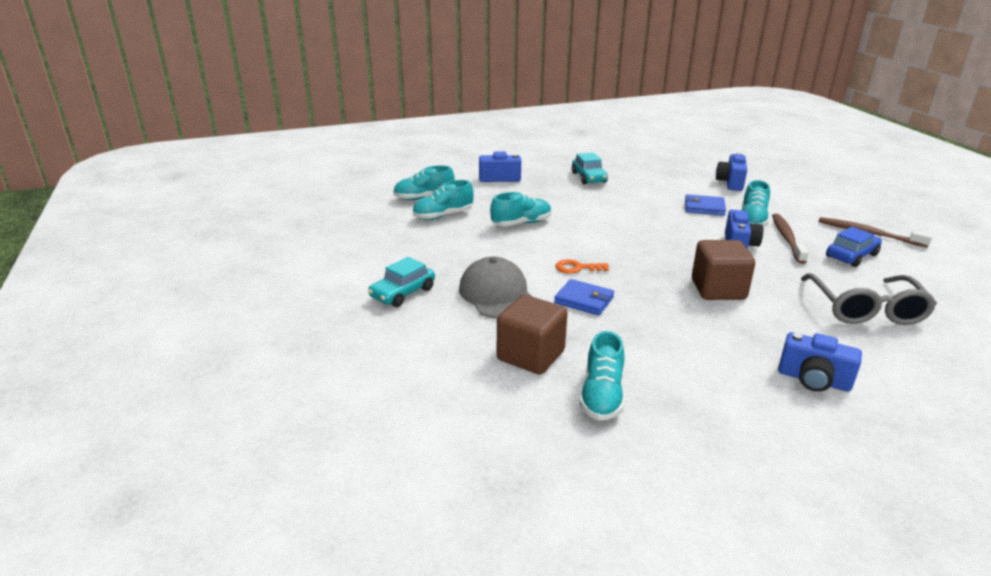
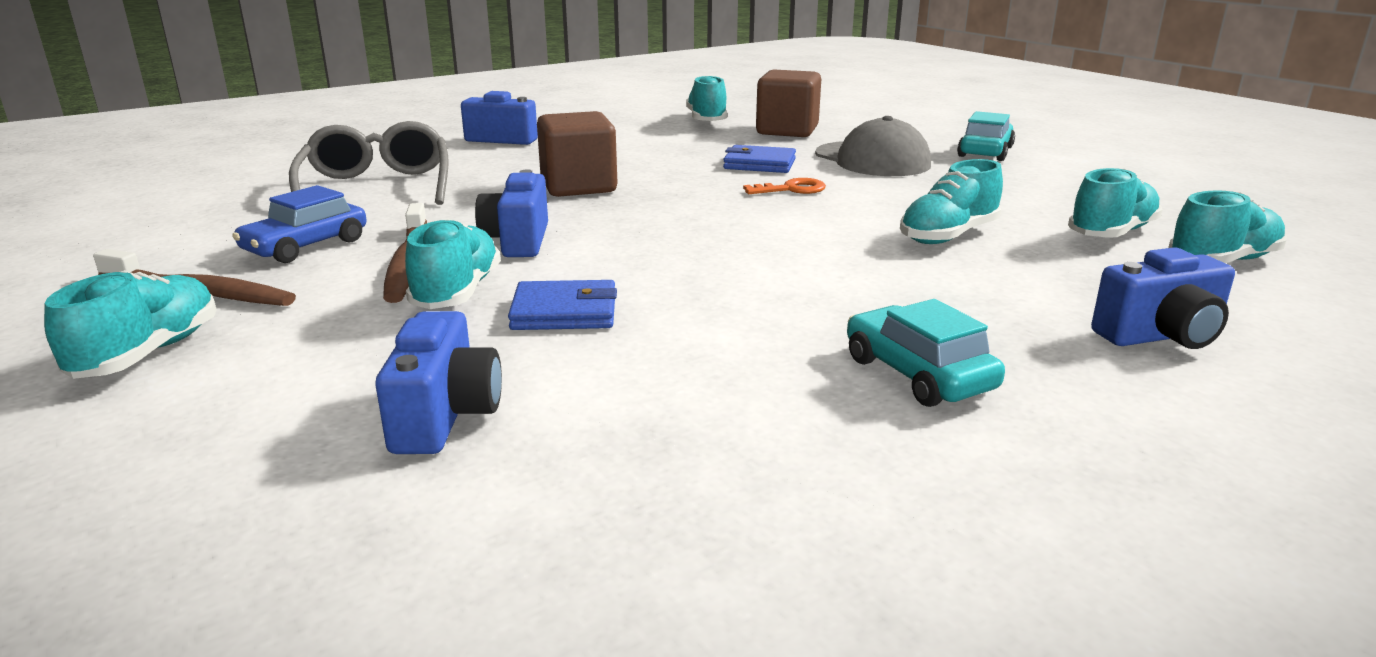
camera: 165 degrees right, 5 degrees down
(849, 210) = (148, 353): none -> turquoise shoe

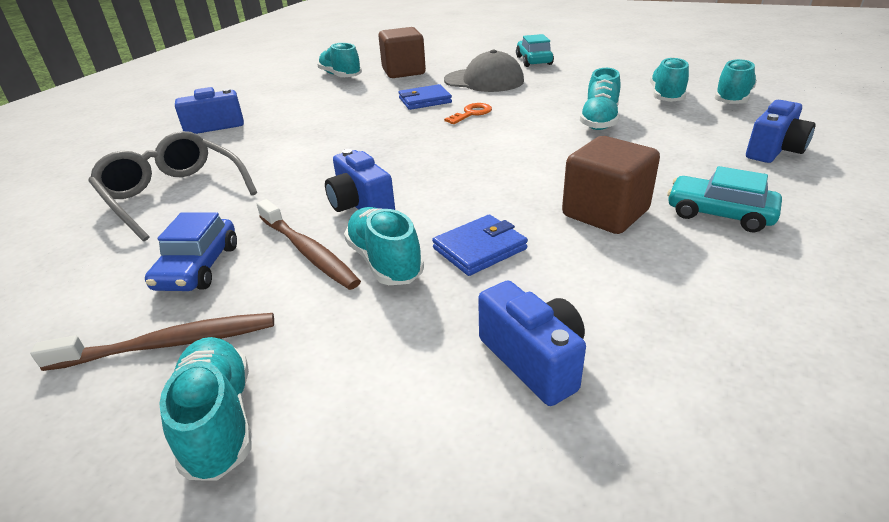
camera: 30 degrees left, 10 degrees up
(578, 187) = (334, 150): brown cube -> brown cube (605, 213)

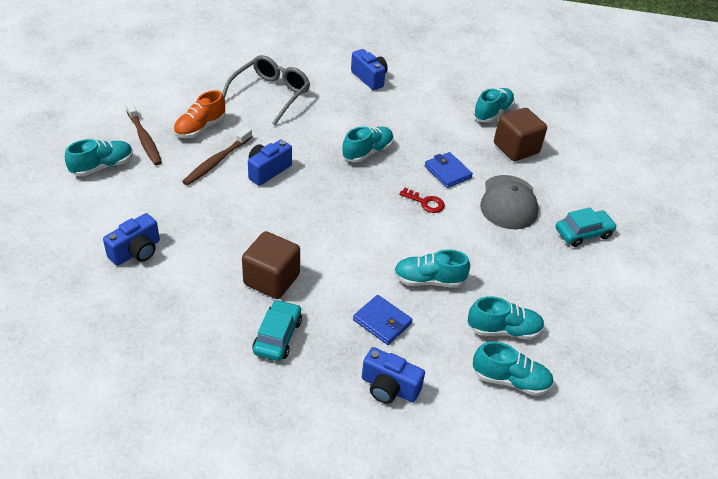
camera: 70 degrees right, 10 degrees up
(198, 267) = (200, 128): blue car -> orange shoe
(384, 262) = (210, 191): turquoise shoe -> turquoise shoe (367, 152)
(471, 113) = (425, 202): orange key -> red key
(479, 248) = (225, 226): blue wallet -> blue wallet (382, 322)

